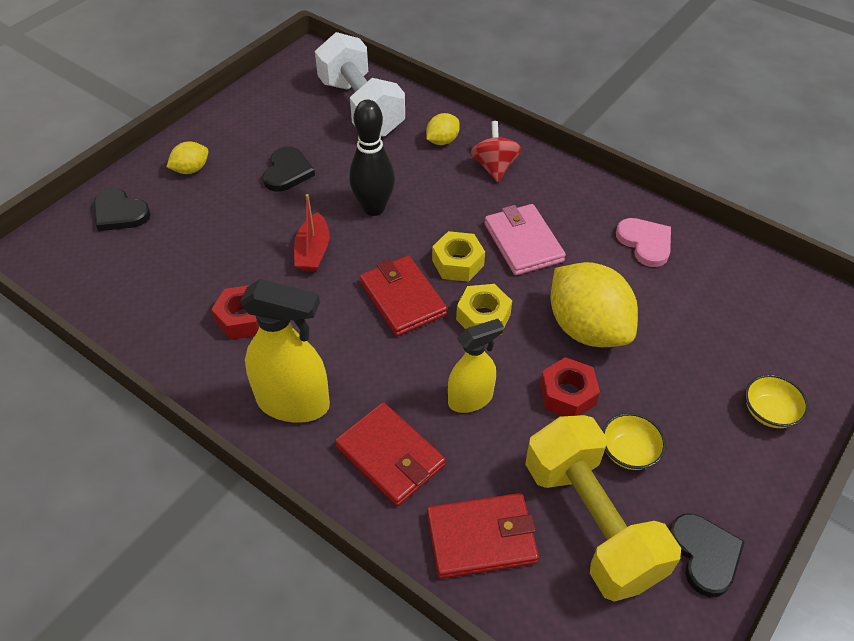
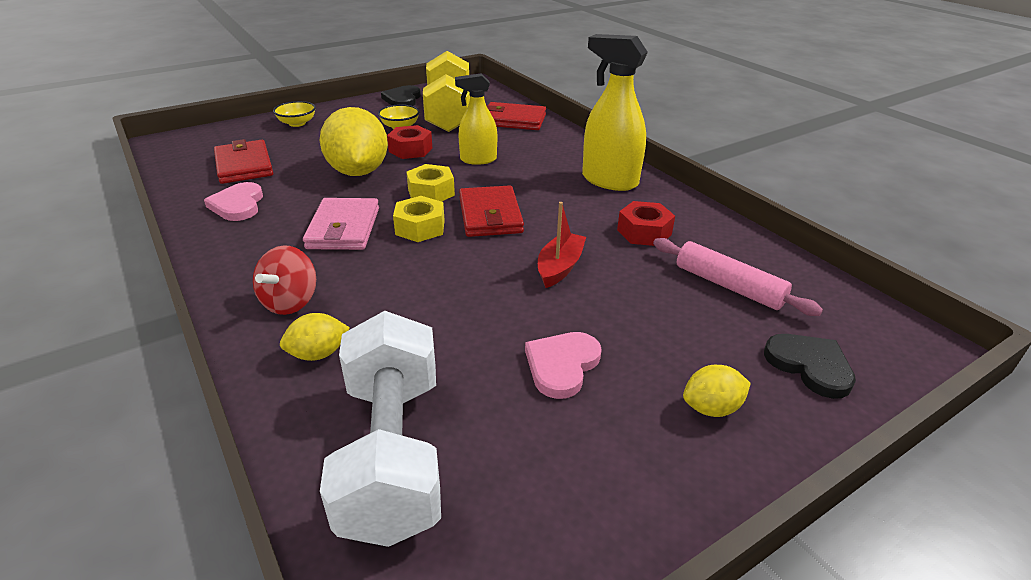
camera: 160 degrees left, 15 degrees down
(166, 270) = (728, 286): none -> pink rolling pin
(287, 172) = (562, 365): black heart -> pink heart
(374, 208) = (470, 292): black bowling pin -> none
(390, 456) = (549, 150): red wallet -> red wallet (244, 165)

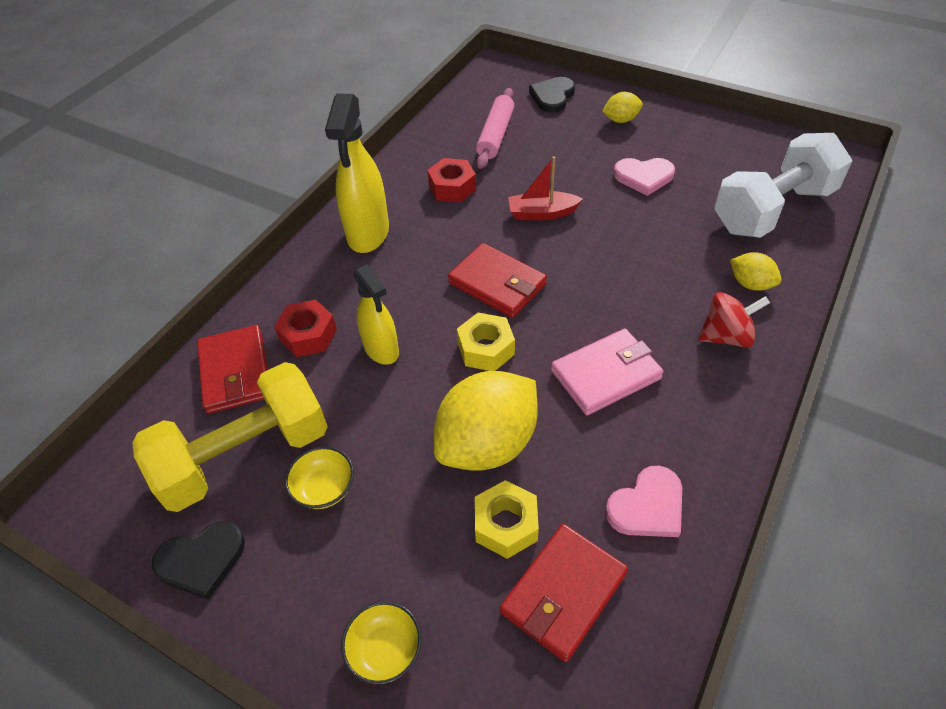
camera: 115 degrees left, 15 degrees up
(410, 150) = (393, 429): red nut -> red nut (308, 335)
(420, 227) = (556, 320): yellow nut -> yellow nut (506, 525)
(490, 215) = (497, 284): red wallet -> red wallet turned 75 degrees clockwise
(711, 408) = (620, 120): yellow lemon -> yellow lemon turned 60 degrees counterclockwise

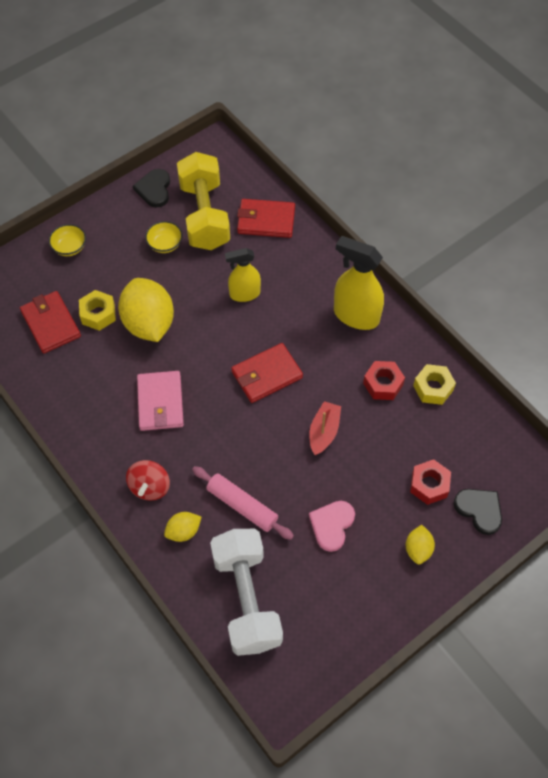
camera: 110 degrees right, 10 degrees up
(308, 335) = (276, 260): red nut -> red nut (429, 485)
(486, 349) = (215, 347): yellow nut -> yellow nut (433, 388)
(495, 135) = (438, 440): pink rolling pin -> pink rolling pin (242, 506)
(647, 506) = (69, 381): pink heart -> none

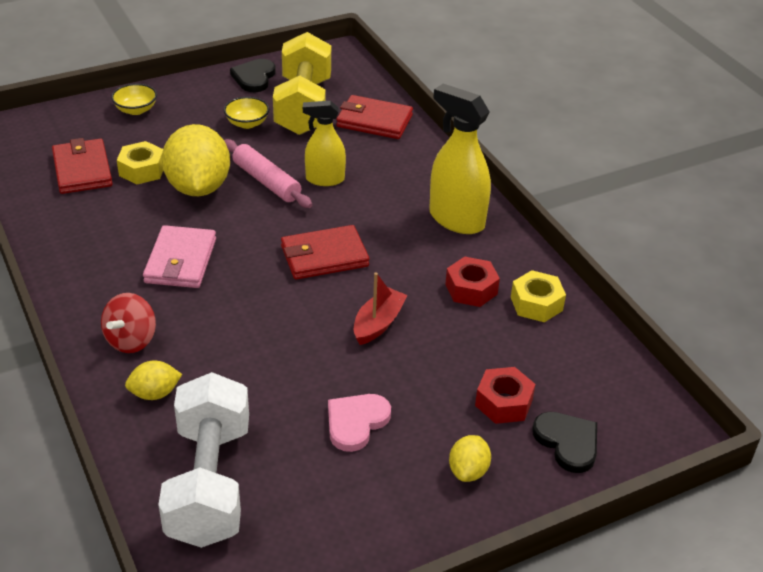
camera: 10 degrees right, 20 degrees down
(242, 506) = (243, 380): pink rolling pin -> pink rolling pin (266, 181)

